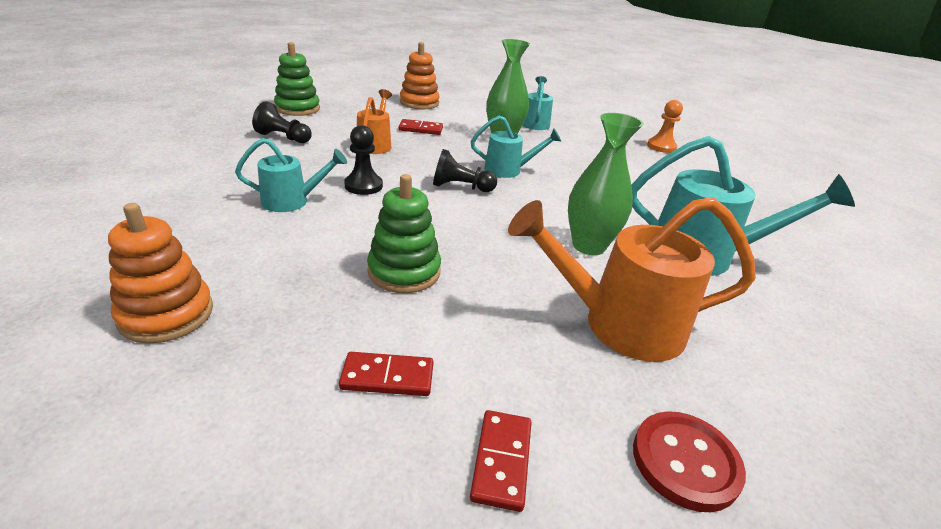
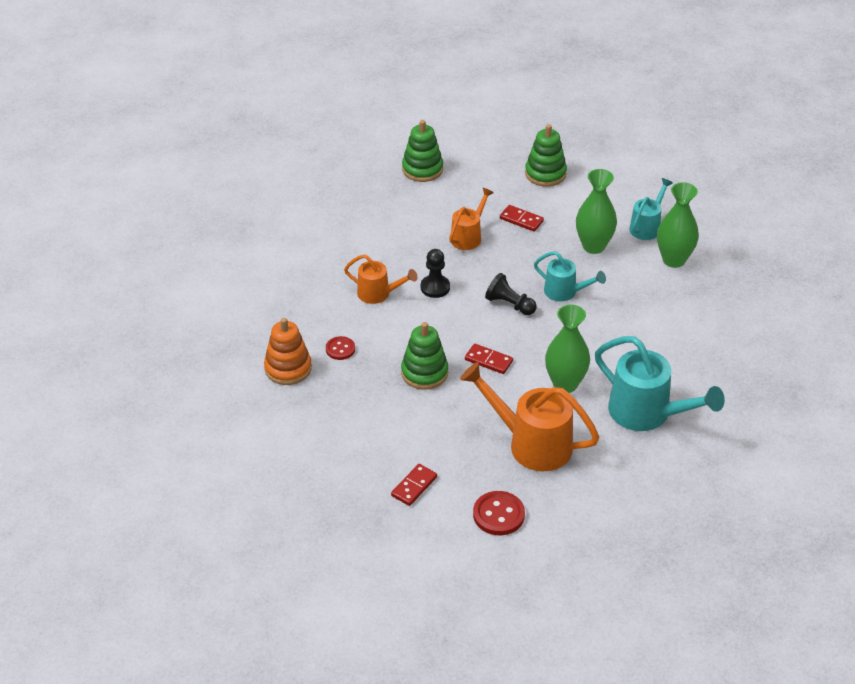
camera: 30 degrees right, 10 degrees up
(257, 269) = (340, 349): none -> red button
(283, 137) = (396, 214): black pawn -> none
(292, 201) = (378, 294): turquoise watering can -> orange watering can
(387, 377) = (383, 434): red domino -> red domino (488, 360)
(419, 103) = (545, 174): orange stacking toy -> green stacking toy
(579, 138) = (674, 260): none -> green vase
(661, 147) = (753, 288): orange pawn -> none

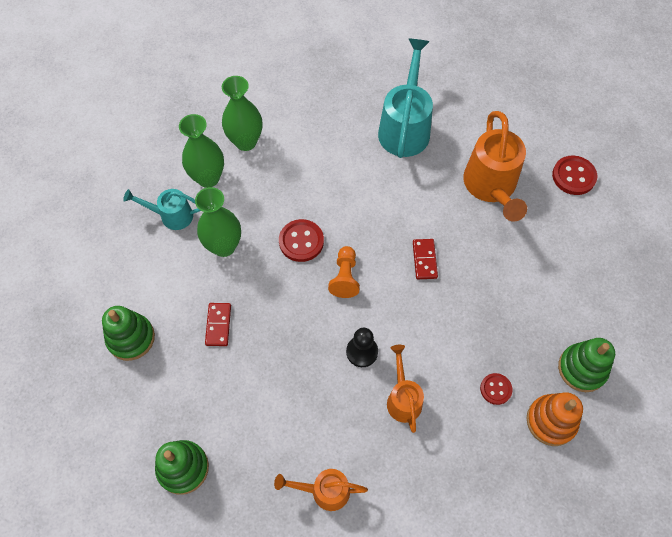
camera: 120 degrees left, 20 degrees up
(414, 486) = (594, 244): red domino -> none
(424, 373) = (473, 302): green stacking toy -> green stacking toy (582, 369)
(468, 236) = (270, 360): orange watering can -> orange watering can (324, 491)
(510, 304) = (345, 277): black pawn -> orange pawn
(565, 292) = (301, 241): turquoise watering can -> red button
(565, 384) = (412, 193): green vase -> green vase (245, 142)

